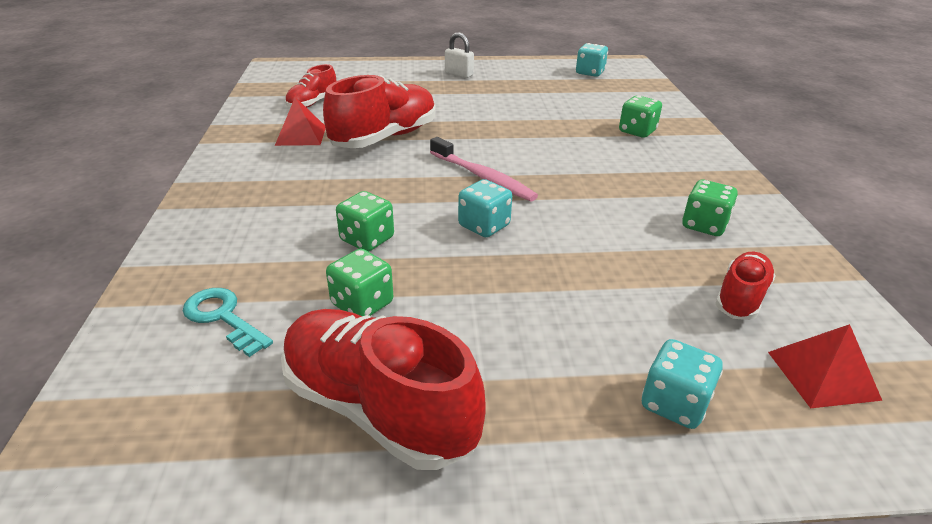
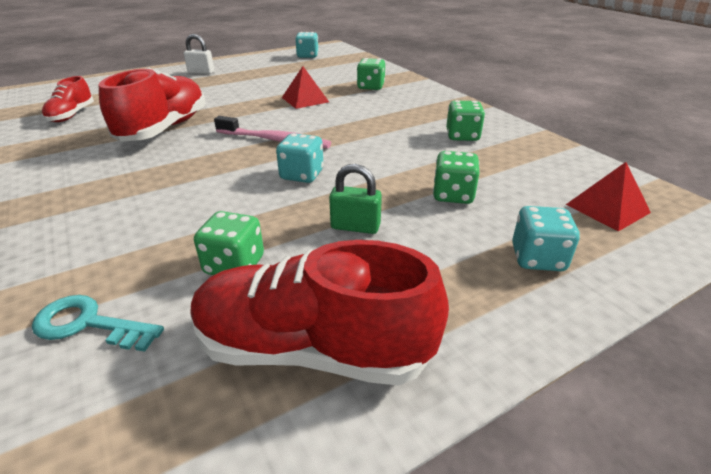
camera: 25 degrees left, 0 degrees up
(301, 135) = (76, 143): red pyramid -> red pyramid (305, 99)
(367, 239) = (202, 211): green dice -> green dice (453, 195)
(499, 301) = (355, 227): none -> green padlock
(741, 298) = (522, 175): red shoe -> none

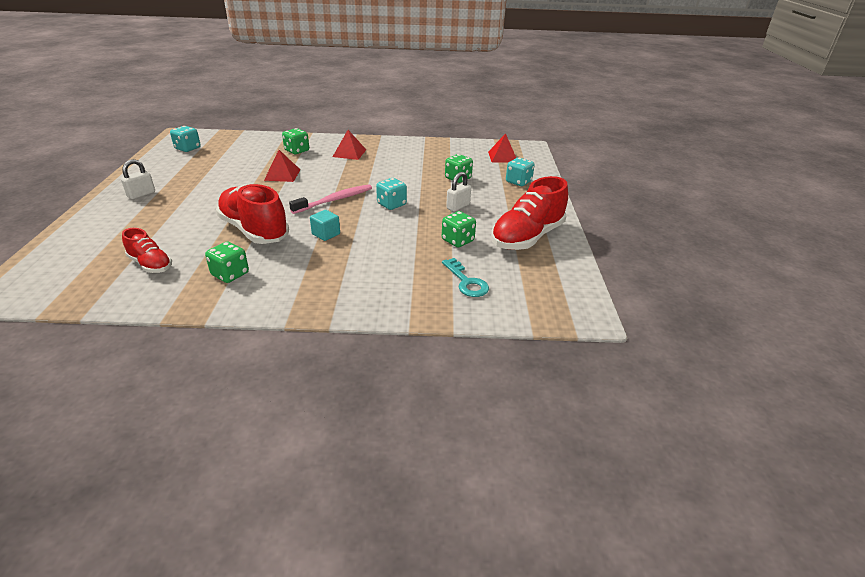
camera: 60 degrees left, 0 degrees up
(88, 324) = (466, 282): turquoise key -> turquoise key turned 75 degrees counterclockwise
(182, 163) = (326, 234): none -> turquoise cube
(355, 227) = (458, 206): green padlock -> white padlock
(409, 108) = (349, 153): none -> red pyramid
(462, 136) = (405, 155): green dice -> green dice (230, 274)

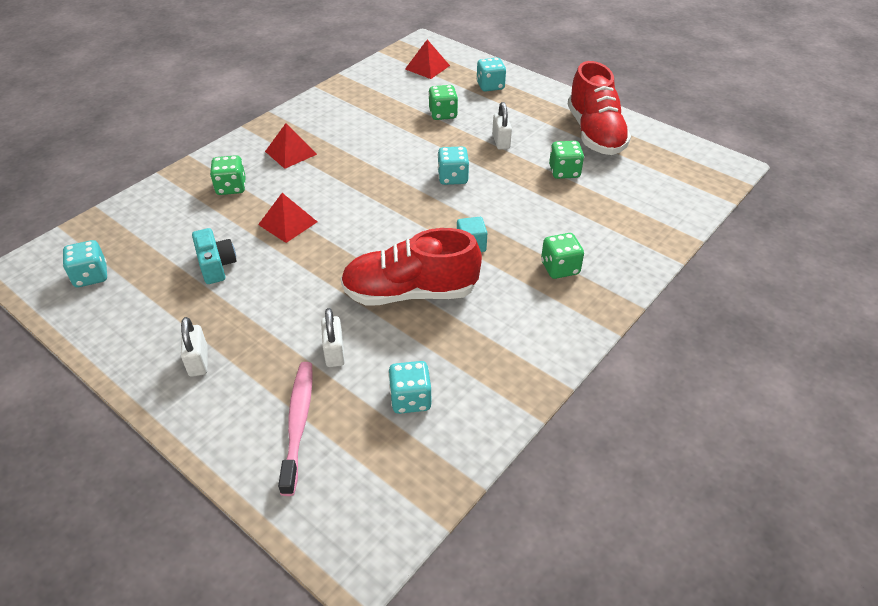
camera: 50 degrees left, 10 degrees up
(150, 264) = (410, 399): red shoe -> turquoise dice
(177, 227) = (334, 352): none -> white padlock
(224, 171) = (216, 265): none -> turquoise camera
(230, 274) = (491, 341): green dice -> green dice (560, 268)
(335, 200) = (400, 210): pink toothbrush -> pink toothbrush (298, 423)
(466, 282) = (636, 199): turquoise key -> none

